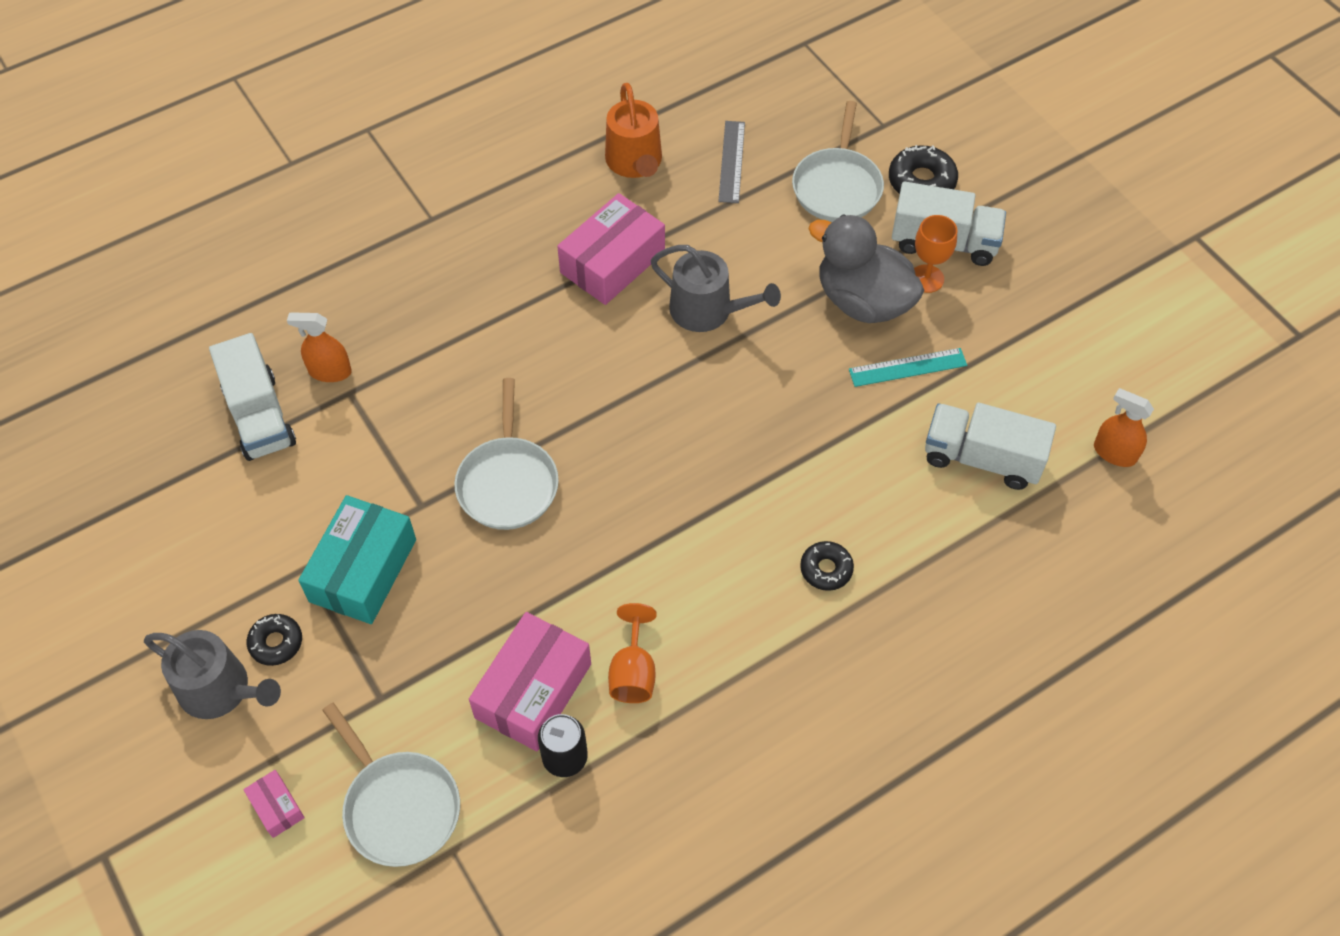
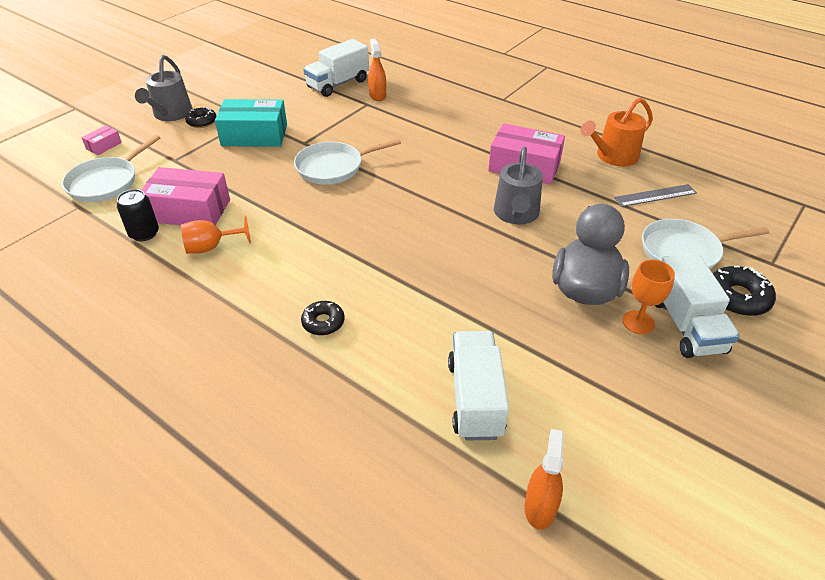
camera: 70 degrees right, 15 degrees down
(907, 367) = (539, 329): turquoise ruler -> none

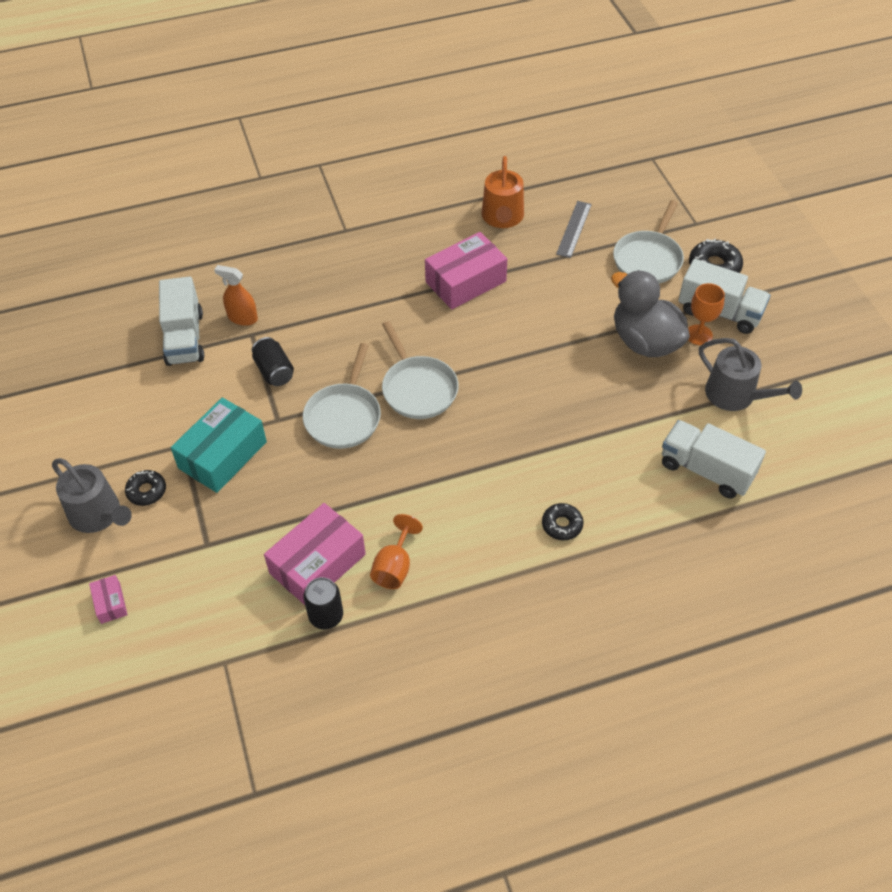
camera: 55 degrees left, 10 degrees up
(106, 182) = (196, 623): white pan -> white pan (418, 388)
(345, 124) = (274, 371): none -> black can
(516, 214) = (526, 327): grey watering can -> grey watering can (736, 395)
(540, 507) = (814, 487): orange spray bottle -> none

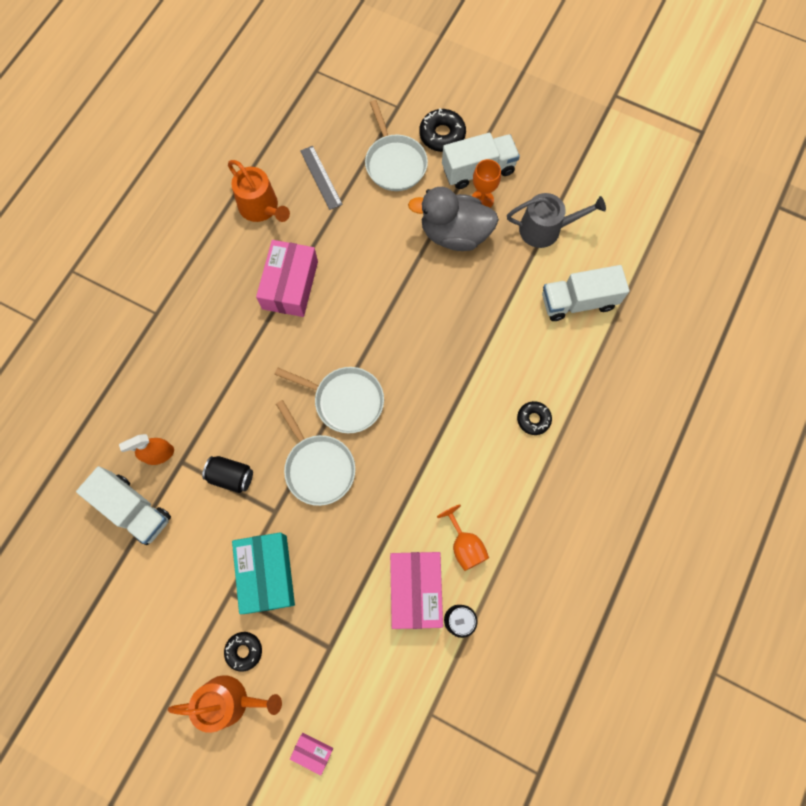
camera: 45 degrees left, 20 degrees up
(98, 514) = (230, 700): grey watering can -> orange watering can

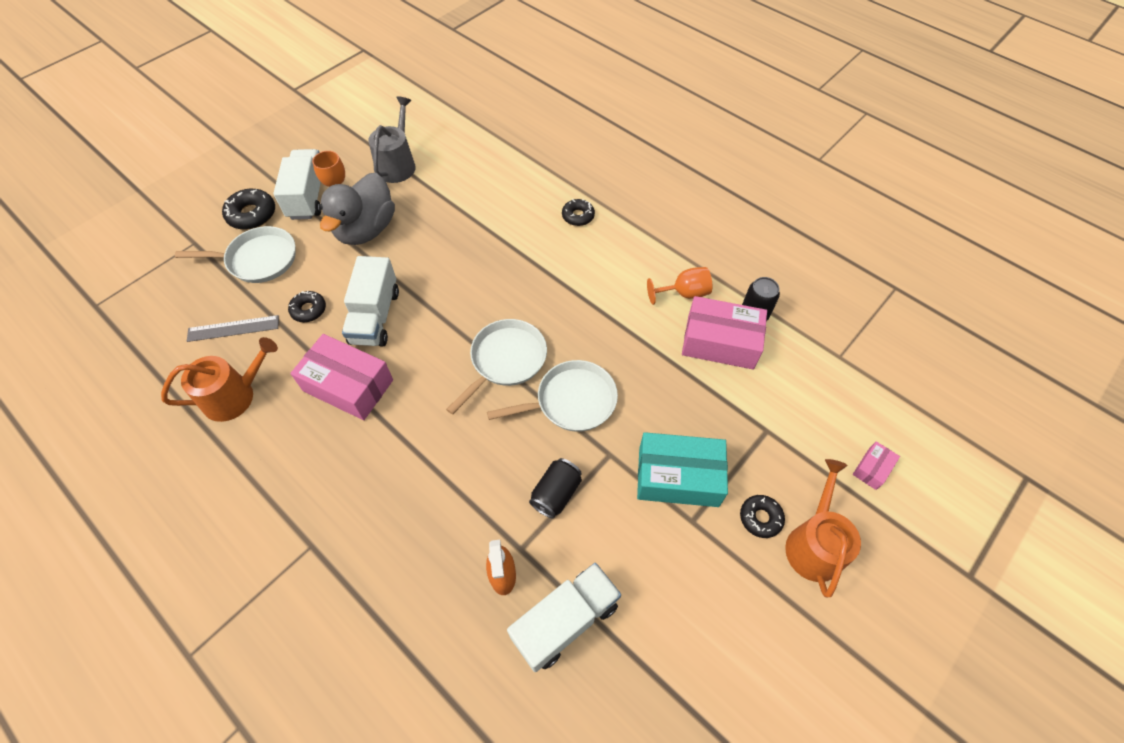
camera: 75 degrees left, 15 degrees down
(354, 225) = (308, 310): none -> black donut
(578, 301) = (479, 160): white truck -> white truck (375, 316)

